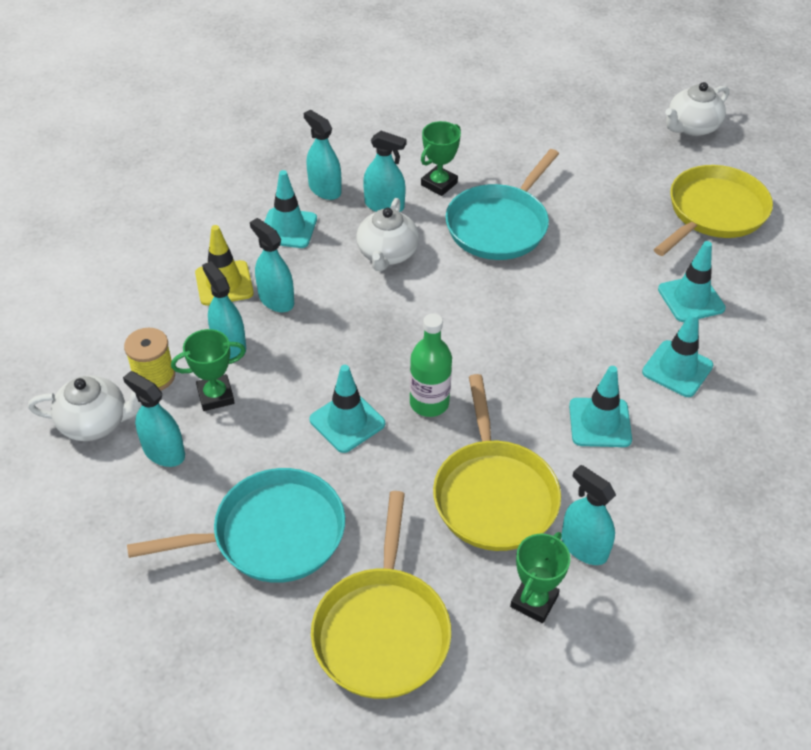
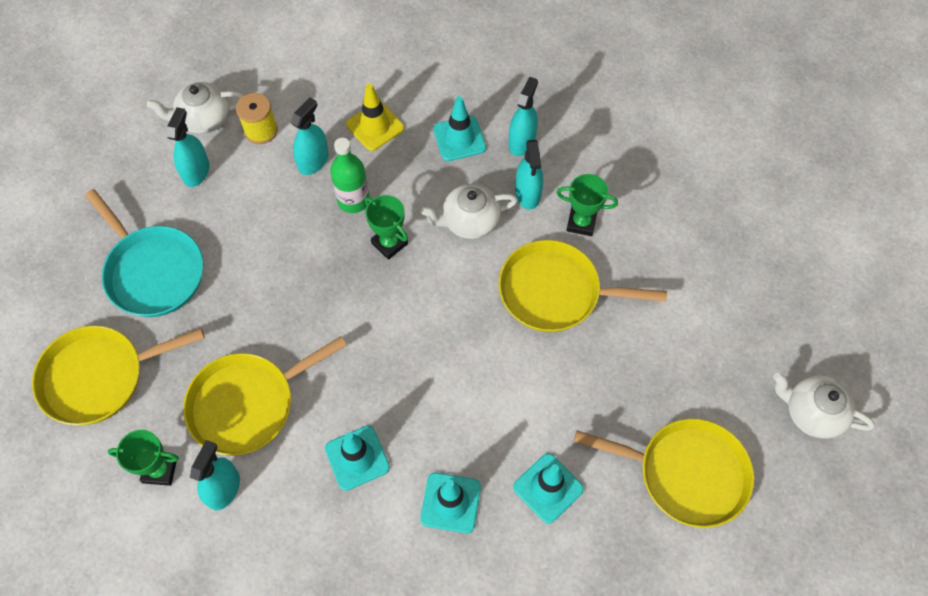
camera: 65 degrees right, 15 degrees up
(95, 422) = (204, 119): white teapot -> white teapot turned 105 degrees clockwise
(215, 396) = (260, 177): green trophy -> green trophy (389, 243)
(276, 300) = (375, 168): turquoise spray bottle -> none
(347, 422) = (274, 273): turquoise traffic cone -> none
(429, 403) = (319, 321): green bottle -> green bottle (353, 200)
(499, 225) = (555, 292): turquoise pan -> yellow pan

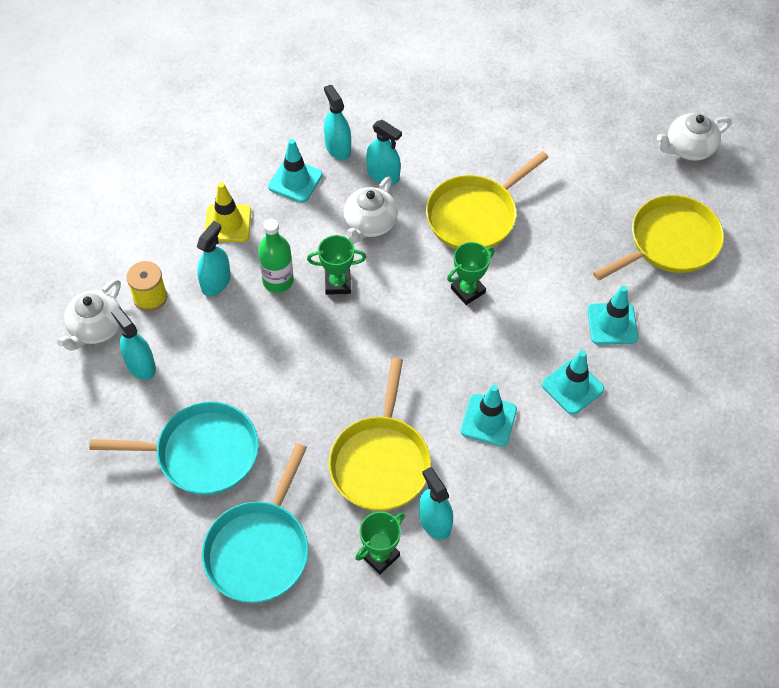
camera: 50 degrees left, 5 degrees down
(99, 377) = (259, 550): yellow pan -> turquoise pan
(313, 161) = (216, 282): turquoise spray bottle -> turquoise spray bottle turned 45 degrees clockwise
(581, 223) = (437, 162): green trophy -> green trophy (468, 290)

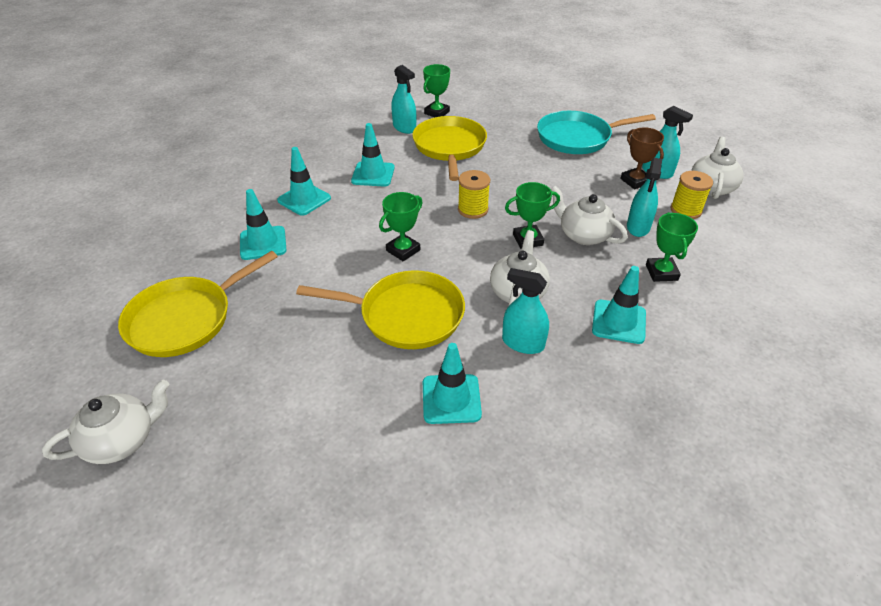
camera: 170 degrees right, 15 degrees down
(176, 353) = (635, 181): none -> brown trophy
(228, 223) = (661, 272): yellow traffic cone -> green trophy
(259, 550) = (514, 107): turquoise pan -> none
(278, 280) = (583, 235): green bottle -> white teapot
(338, 148) = (590, 367): turquoise spray bottle -> none
(382, 337) = (473, 209): none -> yellow spool
(451, 140) = (451, 399): none -> turquoise traffic cone
(475, 216) = (406, 315): yellow pan -> yellow pan turned 60 degrees clockwise

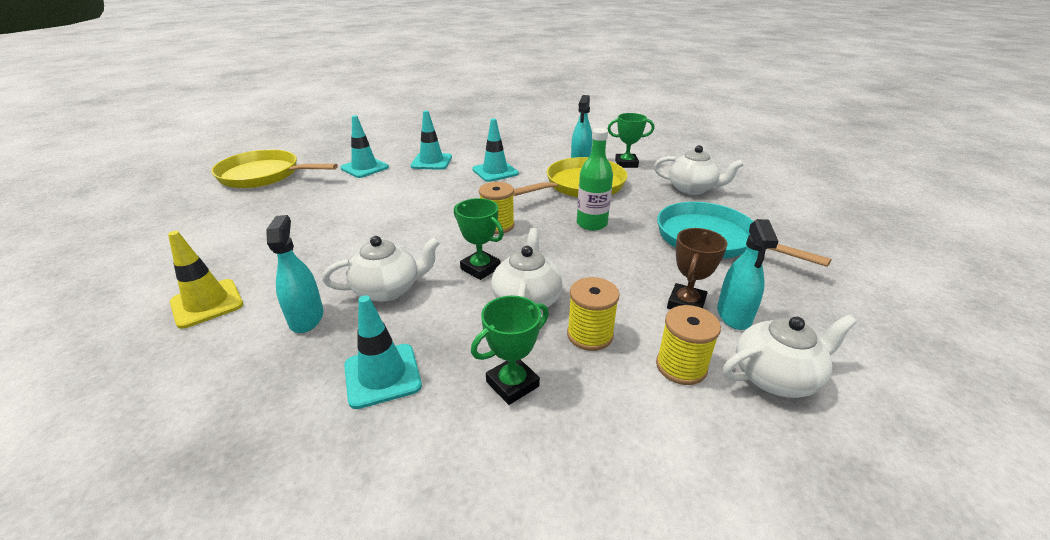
camera: 55 degrees right, 10 degrees down
(122, 440) = (138, 199): white teapot -> white teapot (692, 189)
(403, 250) = (403, 216): green trophy -> none
(406, 315) = (314, 246): yellow pan -> none
(451, 399) = (207, 303): turquoise traffic cone -> yellow traffic cone
(513, 169) = (591, 224): none -> green bottle
(638, 227) = (590, 335): turquoise spray bottle -> yellow spool

